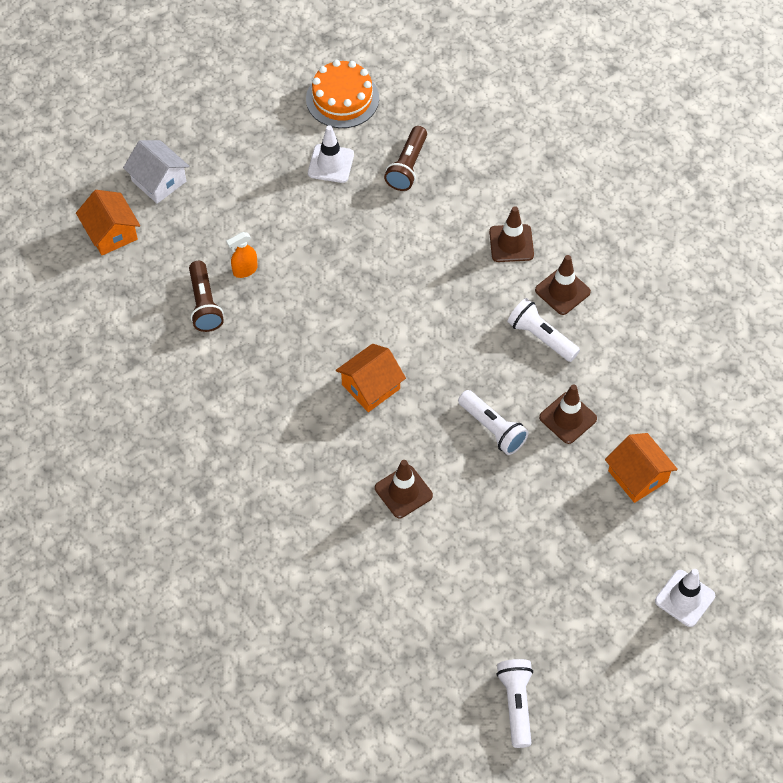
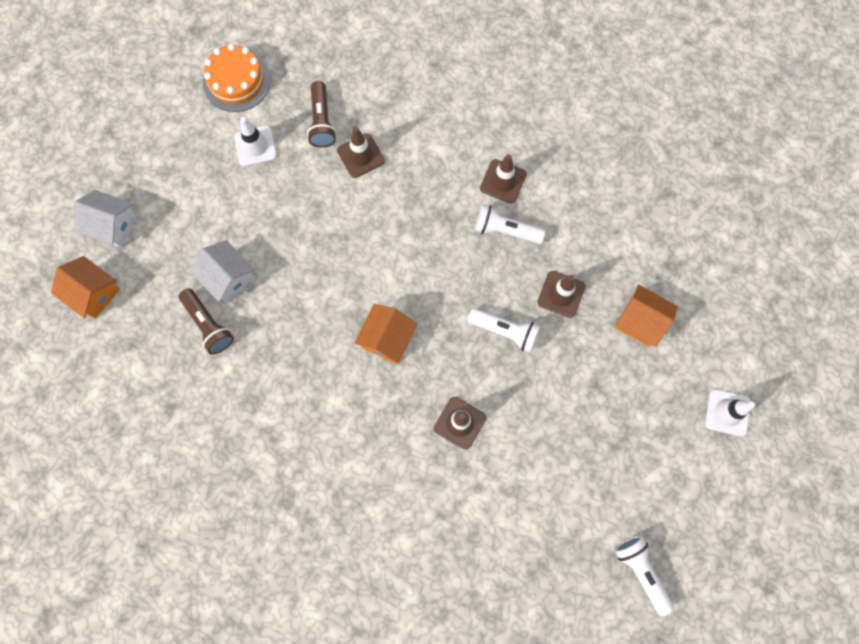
camera: 25 degrees left, 15 degrees up
(245, 270) = (228, 277): orange spray bottle -> white house
(511, 243) = (441, 156): brown traffic cone -> brown traffic cone (360, 155)

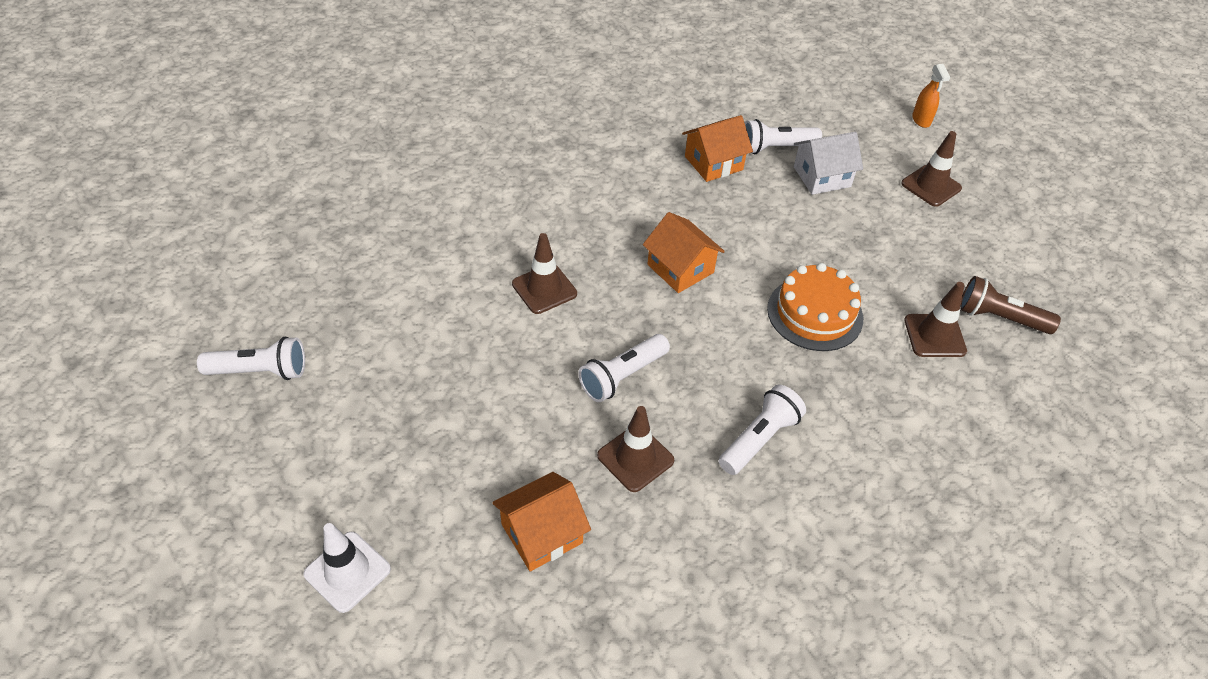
camera: 115 degrees right, 25 degrees down
(93, 293) = (851, 90): orange house -> orange house (713, 163)
(112, 225) = (921, 120): white house -> orange spray bottle
(208, 325) = (776, 148): brown flashlight -> white flashlight
(236, 81) = (1082, 263): orange cake -> orange cake (815, 313)
(255, 146) = (982, 249): white traffic cone -> none
(503, 181) = (835, 470): brown traffic cone -> brown traffic cone (931, 186)

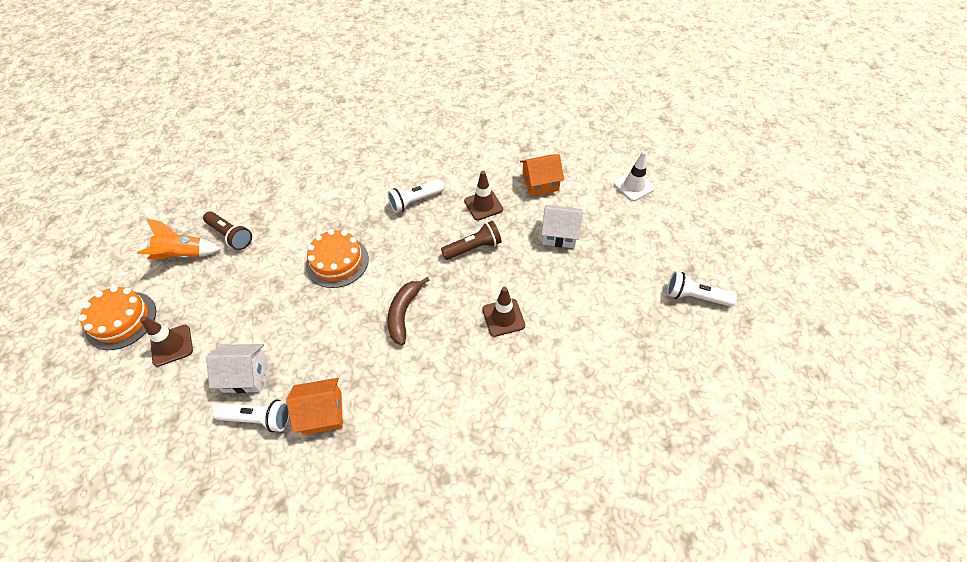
camera: 160 degrees left, 5 degrees up
(485, 430) = (559, 234): none -> white house
(622, 376) = (473, 248): white flashlight -> brown flashlight
(680, 268) = (404, 313): orange house -> brown banana
(921, 120) = (106, 423): orange spray bottle -> none
(934, 336) = (278, 233): brown traffic cone -> none
(1016, 197) = (121, 320): none -> orange cake
(1032, 279) = (184, 255): none -> orange rocket

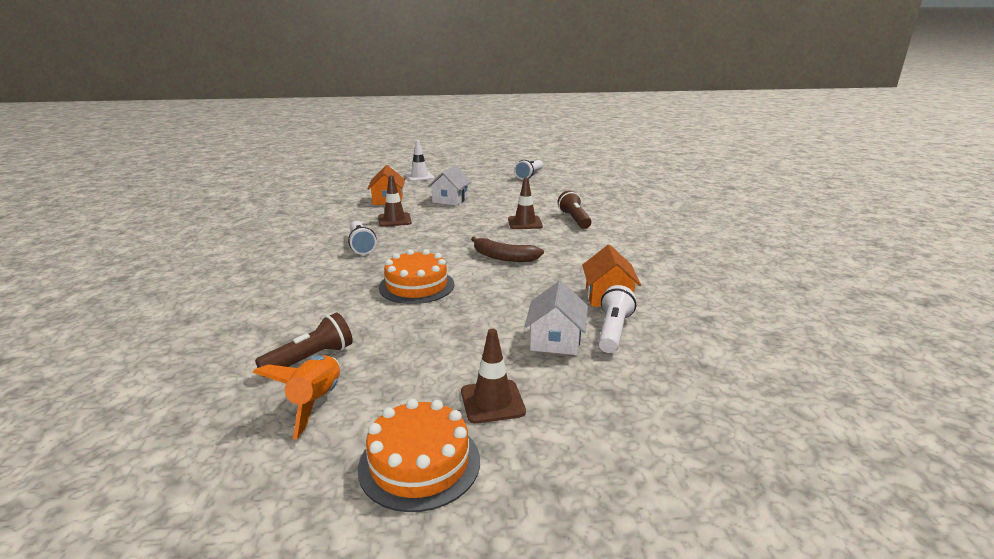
camera: 80 degrees left, 30 degrees down
(473, 248) = (443, 227): brown flashlight -> brown flashlight (574, 219)

